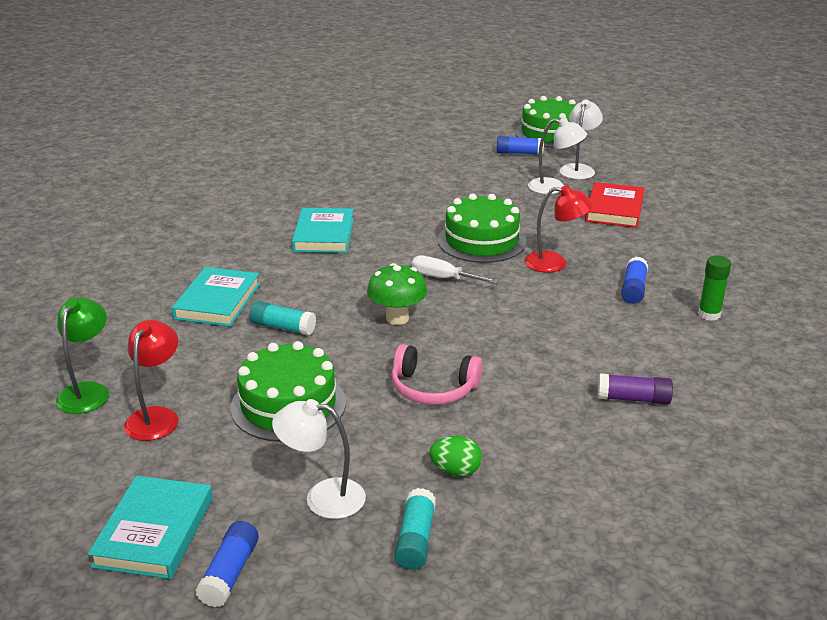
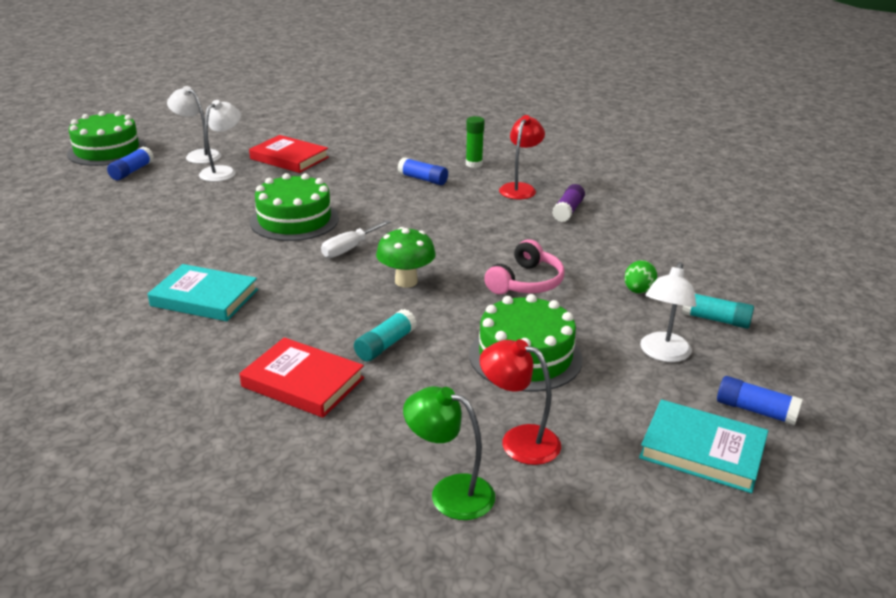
camera: 75 degrees left, 0 degrees up
(217, 301) = (303, 382): turquoise book -> red book
(555, 263) = (360, 198): red lamp -> red lamp (520, 188)

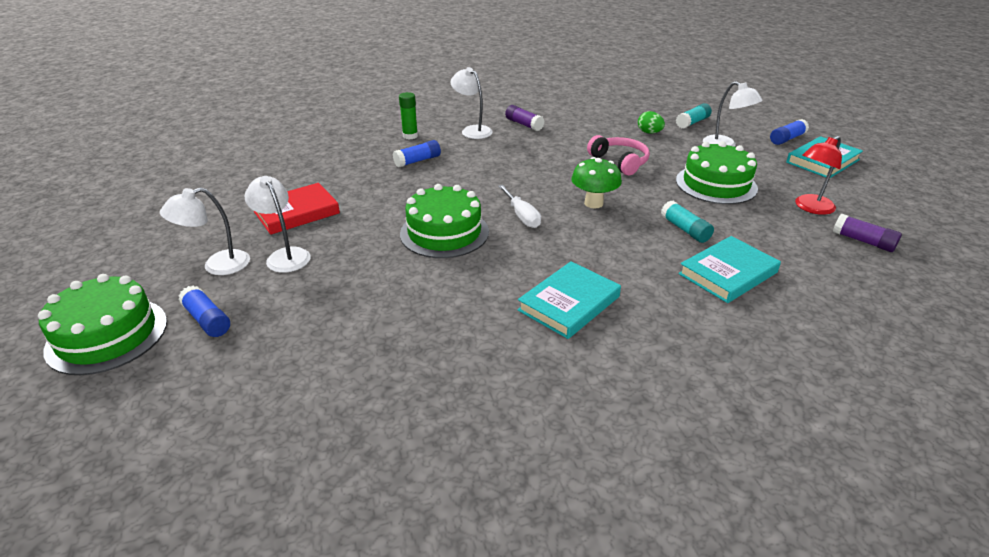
camera: 65 degrees left, 5 degrees up
(303, 382) = (728, 273): red book -> turquoise book
(450, 492) = (863, 241): green lamp -> purple glue stick
(520, 188) = (472, 130): red lamp -> white lamp

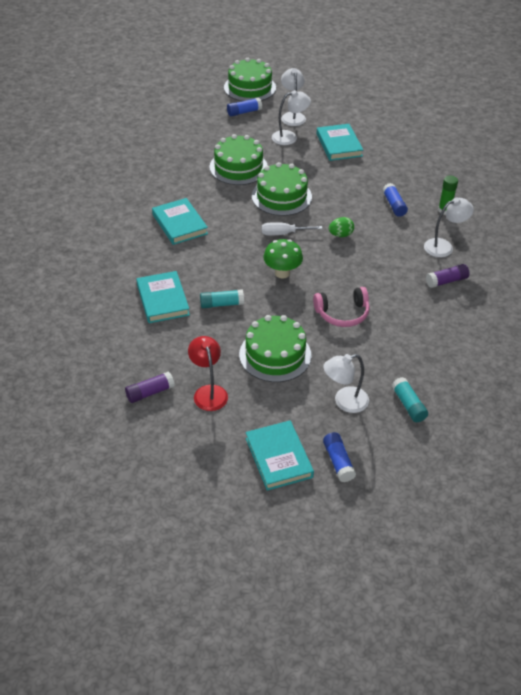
camera: 110 degrees right, 10 degrees up
(297, 212) = (339, 145): red book -> turquoise book
(389, 285) = (238, 167): none -> green cake
(649, 133) = (395, 359): green egg -> green egg (340, 235)

